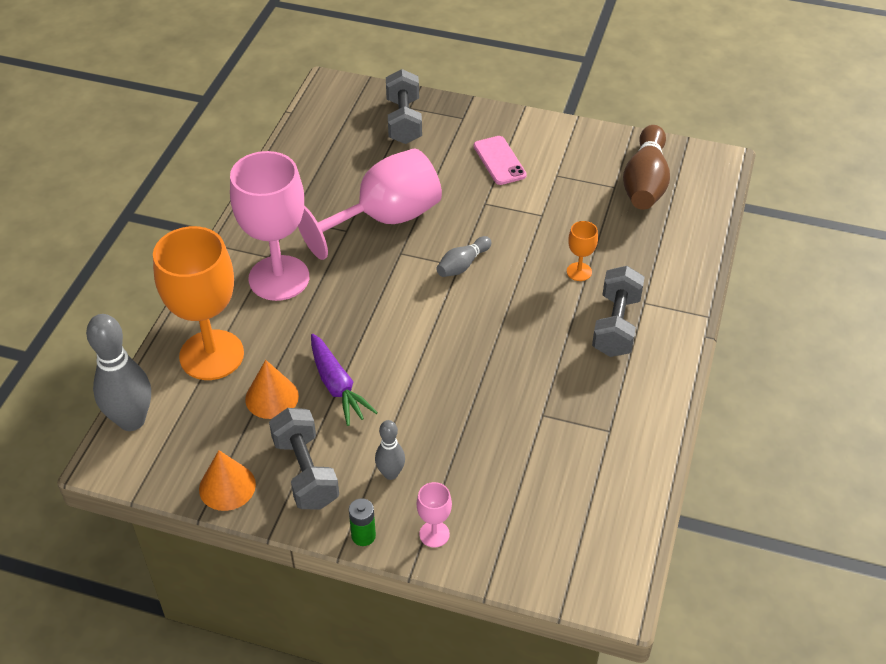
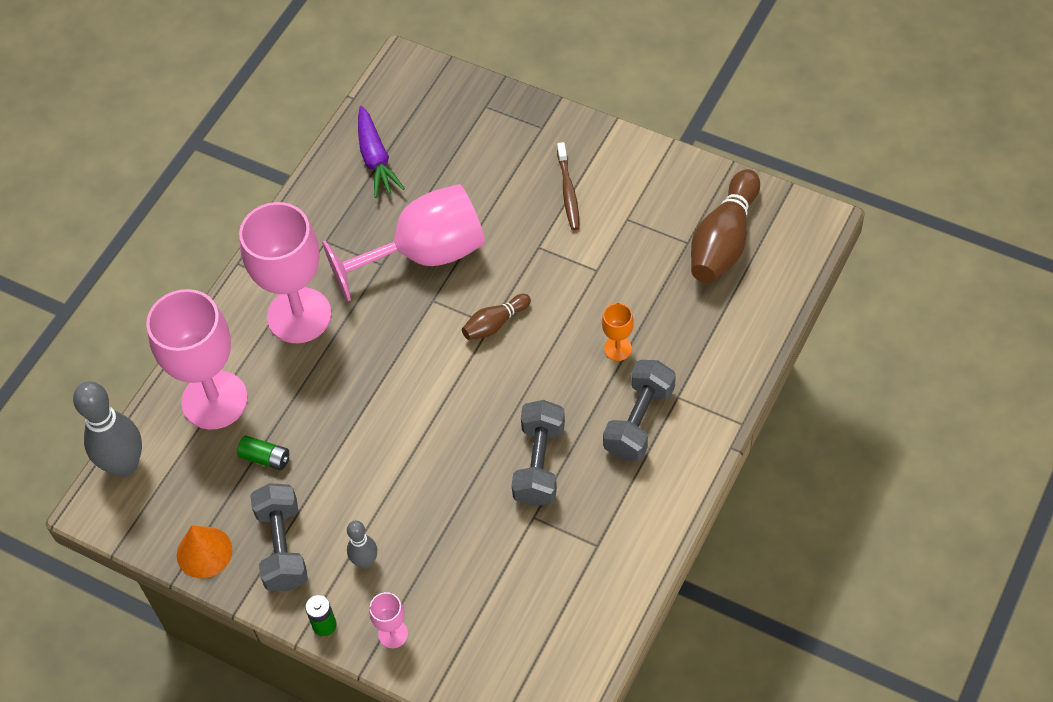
camera: 15 degrees right, 10 degrees up
(211, 355) = (214, 400): orange goblet -> pink goblet
(272, 397) = (265, 458): orange cone -> green battery
(337, 386) = (333, 454): purple carrot -> purple carrot (375, 159)
(403, 121) = (474, 124): grey dumbbell -> grey dumbbell (539, 464)
(462, 265) = (495, 324): grey bowling pin -> brown bowling pin
(499, 161) = (568, 191): pink phone -> brown toothbrush

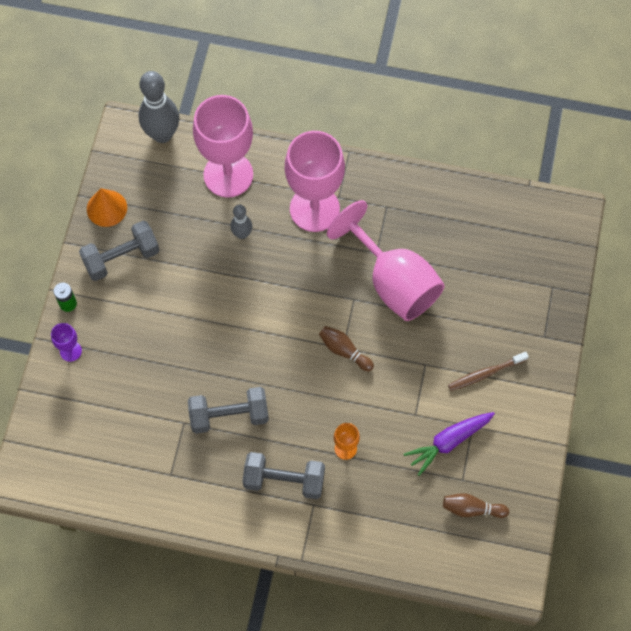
camera: 70 degrees right, 10 degrees up
(265, 458) = (189, 224): green battery -> none
(365, 561) = (122, 316): grey bowling pin -> grey bowling pin (242, 234)
(375, 159) = (474, 219): purple carrot -> purple carrot (448, 442)
(393, 634) = (70, 351): pink goblet -> purple goblet
(724, 241) = (472, 509): brown bowling pin -> brown bowling pin, size x0.53

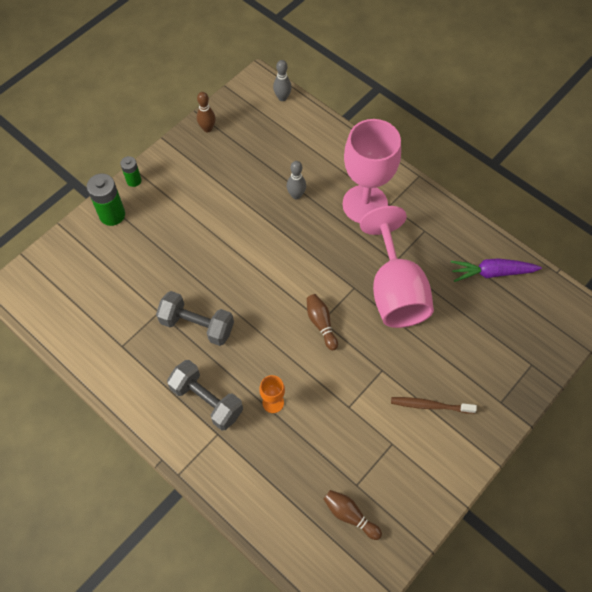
camera: 30 degrees right, 5 degrees down
(70, 351) = (112, 215): purple goblet -> green battery
(106, 208) = (207, 128): orange cone -> brown bowling pin
(121, 257) = (194, 168): grey dumbbell -> none
(162, 134) = (282, 97): grey bowling pin -> grey bowling pin, size x0.53
(228, 175) = (313, 148): pink goblet -> none
(448, 442) = (364, 445): purple carrot -> purple carrot (492, 272)

